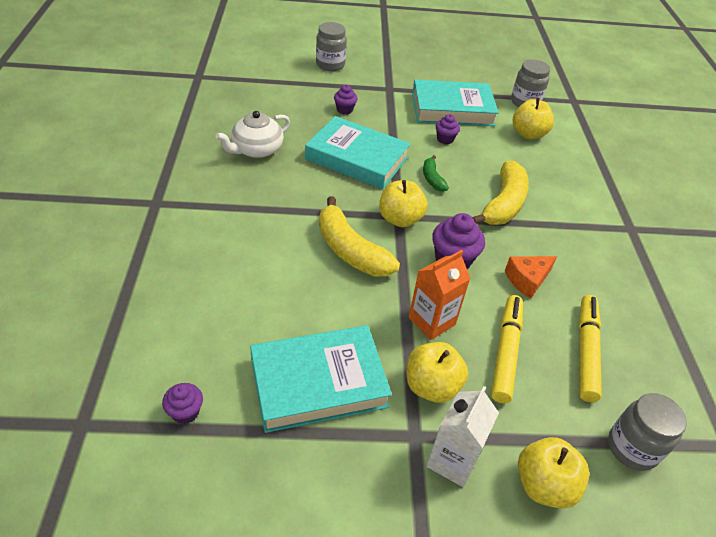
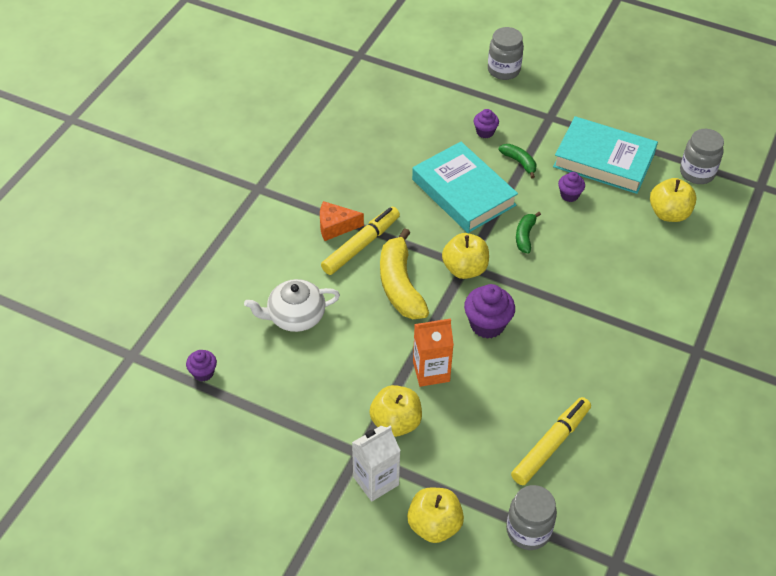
camera: 30 degrees right, 5 degrees up
(256, 150) = (372, 157): white teapot -> white teapot (295, 316)
(318, 383) = (309, 387): turquoise book -> none
(388, 125) = (519, 162): none -> green banana
(503, 204) = (579, 284): yellow banana -> none
(505, 352) = (477, 419): yellow marker -> yellow marker (361, 245)
(527, 280) = (545, 365): orange cheese -> orange cheese (335, 226)

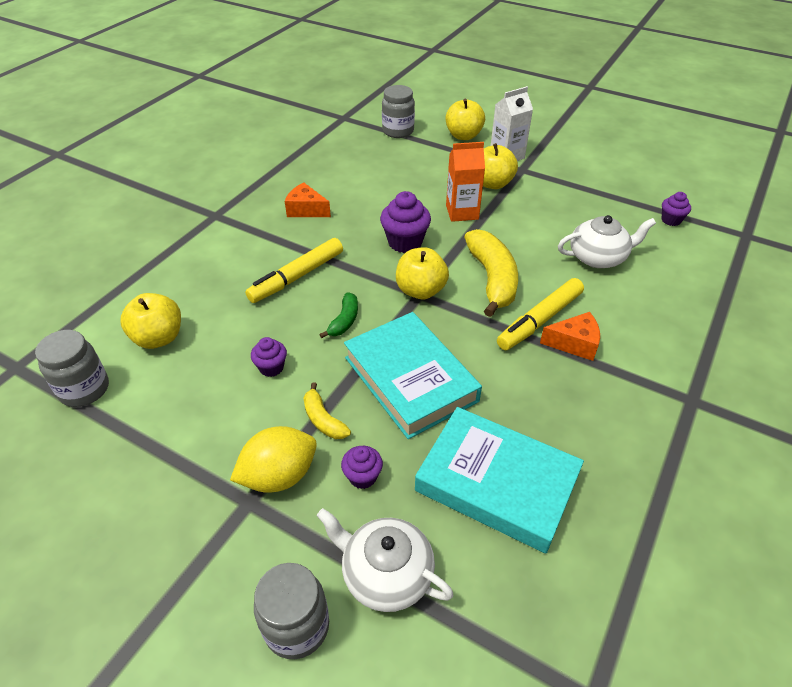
camera: 175 degrees left, 5 degrees down
(462, 91) = (386, 573): none -> white teapot
(519, 162) = (323, 419): green banana -> yellow banana
(537, 130) = (279, 476): none -> yellow lemon
(550, 445) = (369, 167): yellow marker -> yellow marker (297, 277)
(602, 365) = (306, 210): none -> orange cheese
(604, 160) = (201, 416): turquoise book -> turquoise book (497, 482)

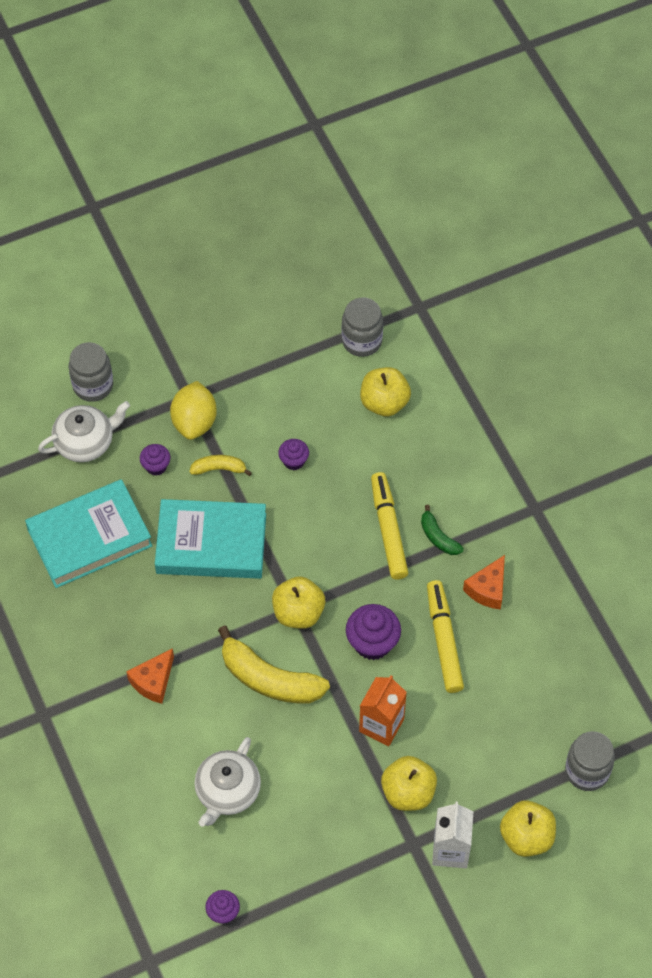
camera: 125 degrees right, 15 degrees up
(306, 210) = (487, 589): orange cheese -> orange cheese turned 150 degrees clockwise
(344, 321) = (306, 535): green banana -> green banana (438, 537)
(540, 320) = (195, 677): yellow marker -> yellow marker (443, 640)

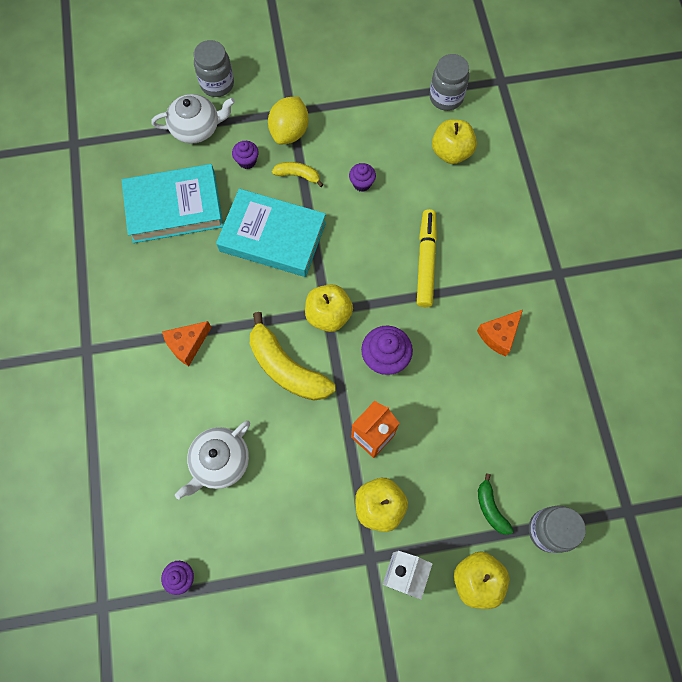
camera: 15 degrees right, 10 degrees up
(438, 537) = (467, 278): green banana -> green banana (490, 508)
(443, 640) = (448, 372): yellow marker -> none

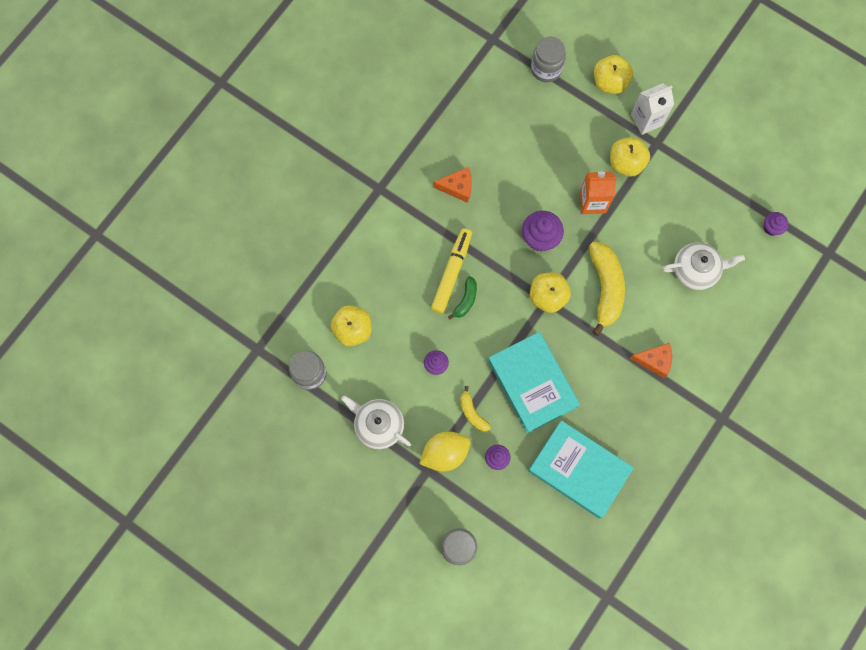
camera: 135 degrees left, 5 degrees up
(196, 128) = (507, 522): white teapot -> white teapot (378, 425)
(425, 261) = (451, 272): yellow marker -> yellow marker turned 150 degrees clockwise
(490, 508) = (565, 106): green banana -> green banana (465, 300)

